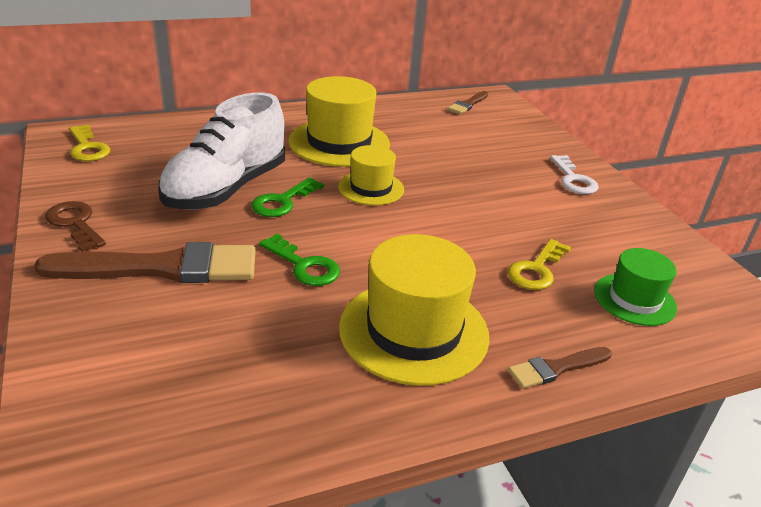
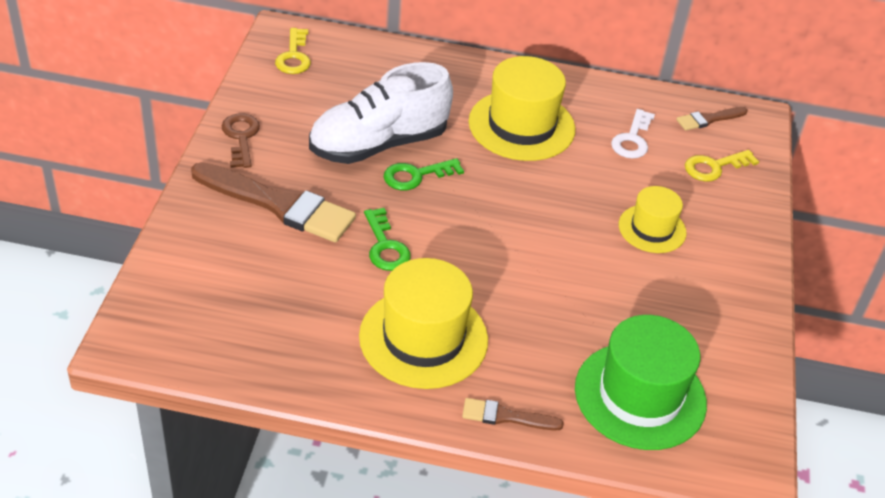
camera: 30 degrees right, 10 degrees up
(371, 188) = (506, 190): yellow hat -> yellow hat (652, 229)
(536, 270) = (579, 332): yellow key -> yellow key (714, 167)
(573, 179) = (724, 256): white key -> white key (632, 139)
(634, 299) = (640, 395): green hat -> green hat, size x1.70

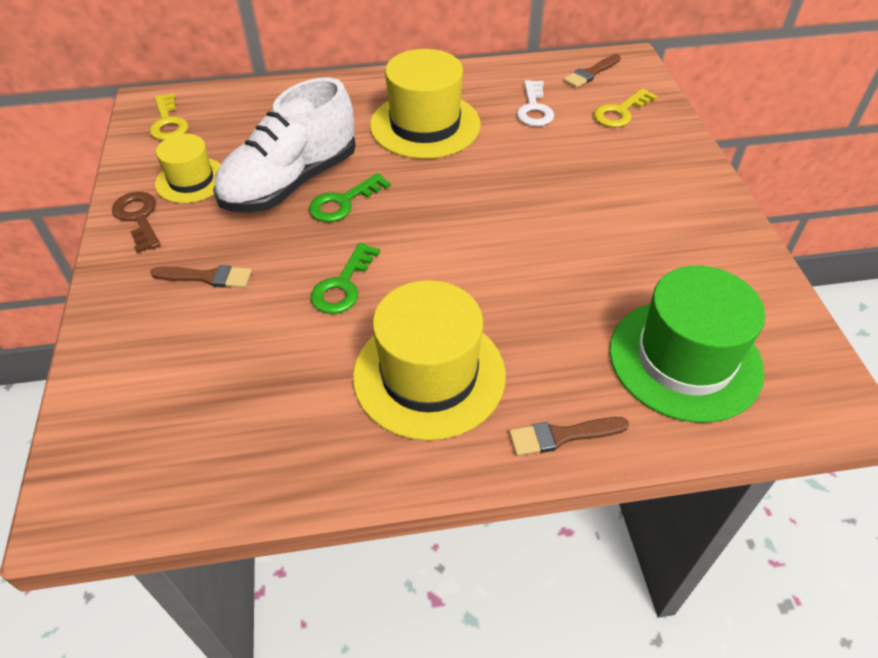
camera: 15 degrees left, 5 degrees up
(279, 205) = (207, 277): brown brush -> brown brush, size x0.49
(385, 246) = (342, 285): green key -> green key turned 60 degrees clockwise
(652, 229) = (598, 184): yellow hat -> yellow hat (191, 180)

